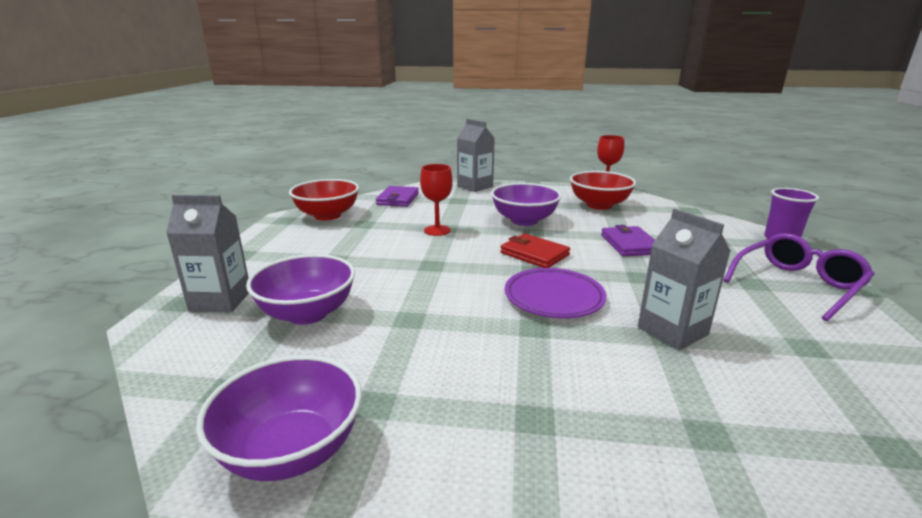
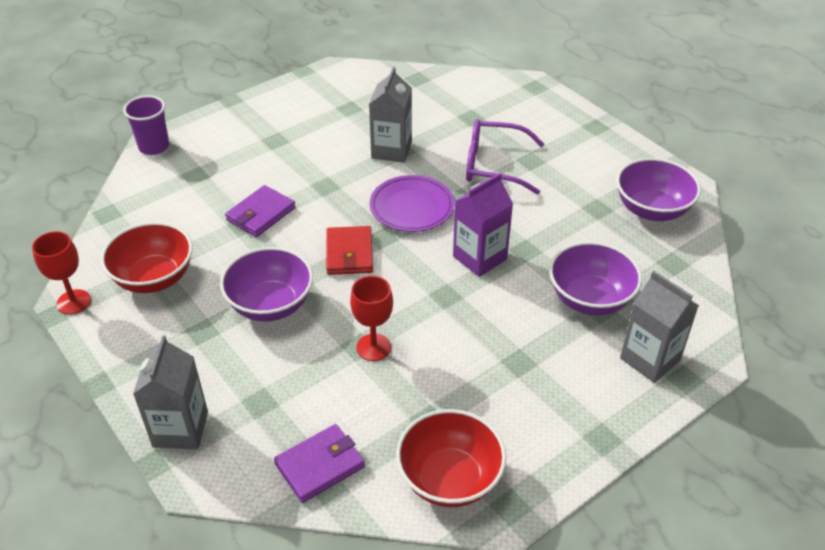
camera: 135 degrees left, 20 degrees up
(441, 294) = (479, 258): none -> purple carton
(797, 284) = (255, 124): purple glasses -> purple glasses (493, 165)

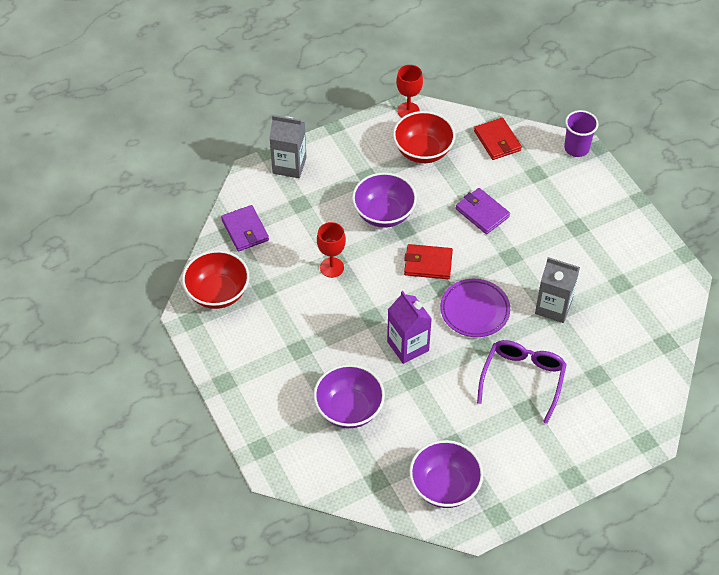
camera: 100 degrees right, 10 degrees up
(138, 211) = (497, 141): none -> red wallet
(650, 359) = (282, 431): grey carton -> none

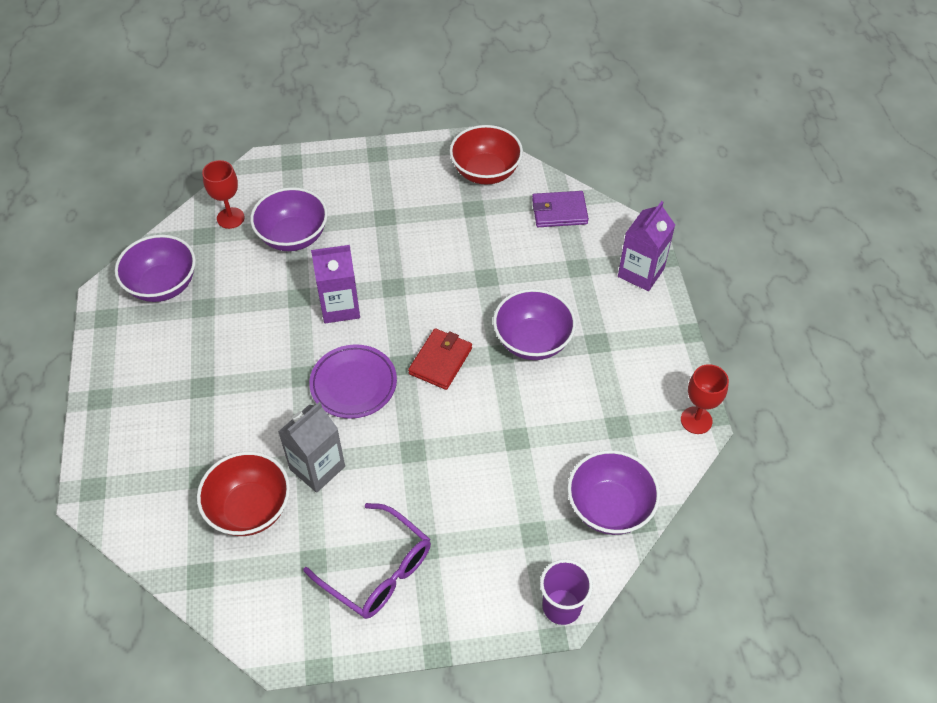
camera: 110 degrees right, 0 degrees up
(289, 165) = (641, 272): grey carton -> purple carton
(332, 267) = (476, 271): red goblet -> red goblet (230, 218)
(423, 151) = (619, 414): red bowl -> red bowl (250, 509)
(482, 213) = (493, 444): purple wallet -> none
(497, 141) = (609, 507): red wallet -> purple bowl
(522, 379) = (240, 398): purple glasses -> purple glasses (378, 570)

